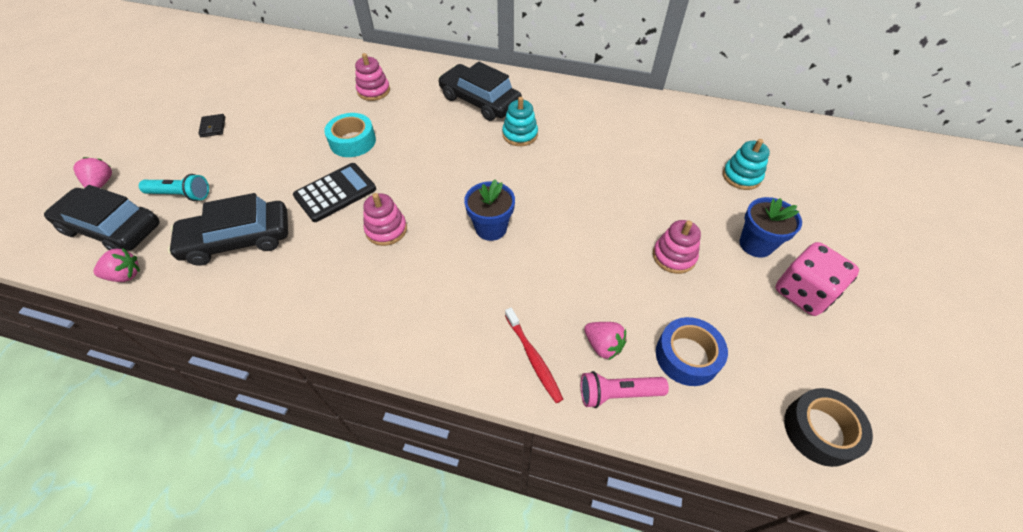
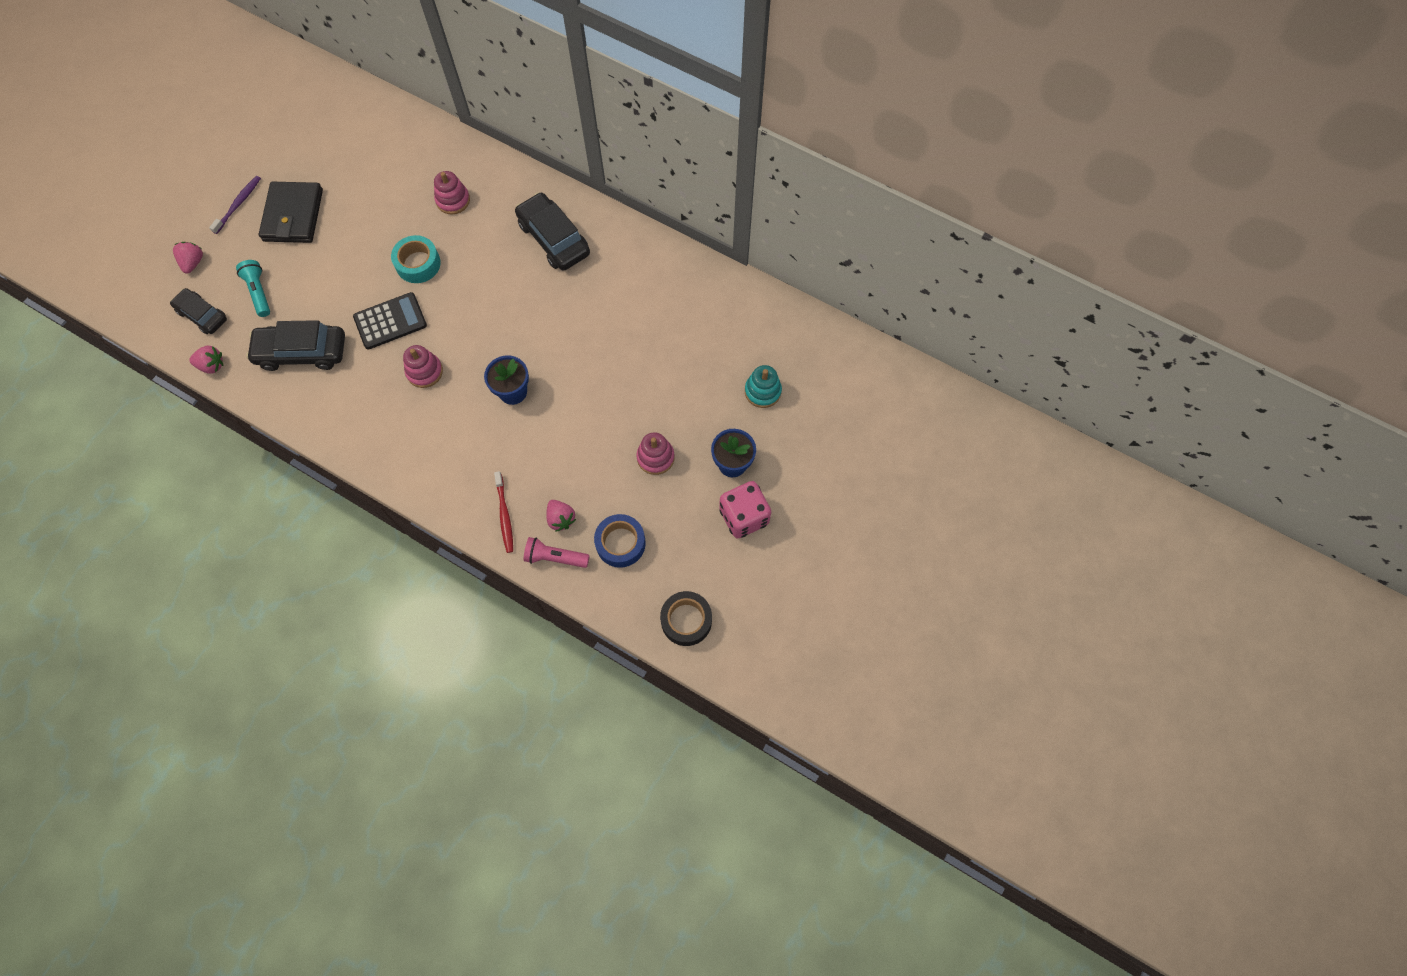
camera: 15 degrees right, 15 degrees up
(112, 228) = (202, 315): black car -> black car, size x0.64
(152, 128) = (238, 204): none -> purple toothbrush
(181, 195) = (259, 292): turquoise flashlight -> turquoise flashlight turned 135 degrees counterclockwise
(213, 127) = (293, 215): black wallet -> black wallet, size x2.41
(520, 134) = (577, 292): turquoise stacking toy -> none

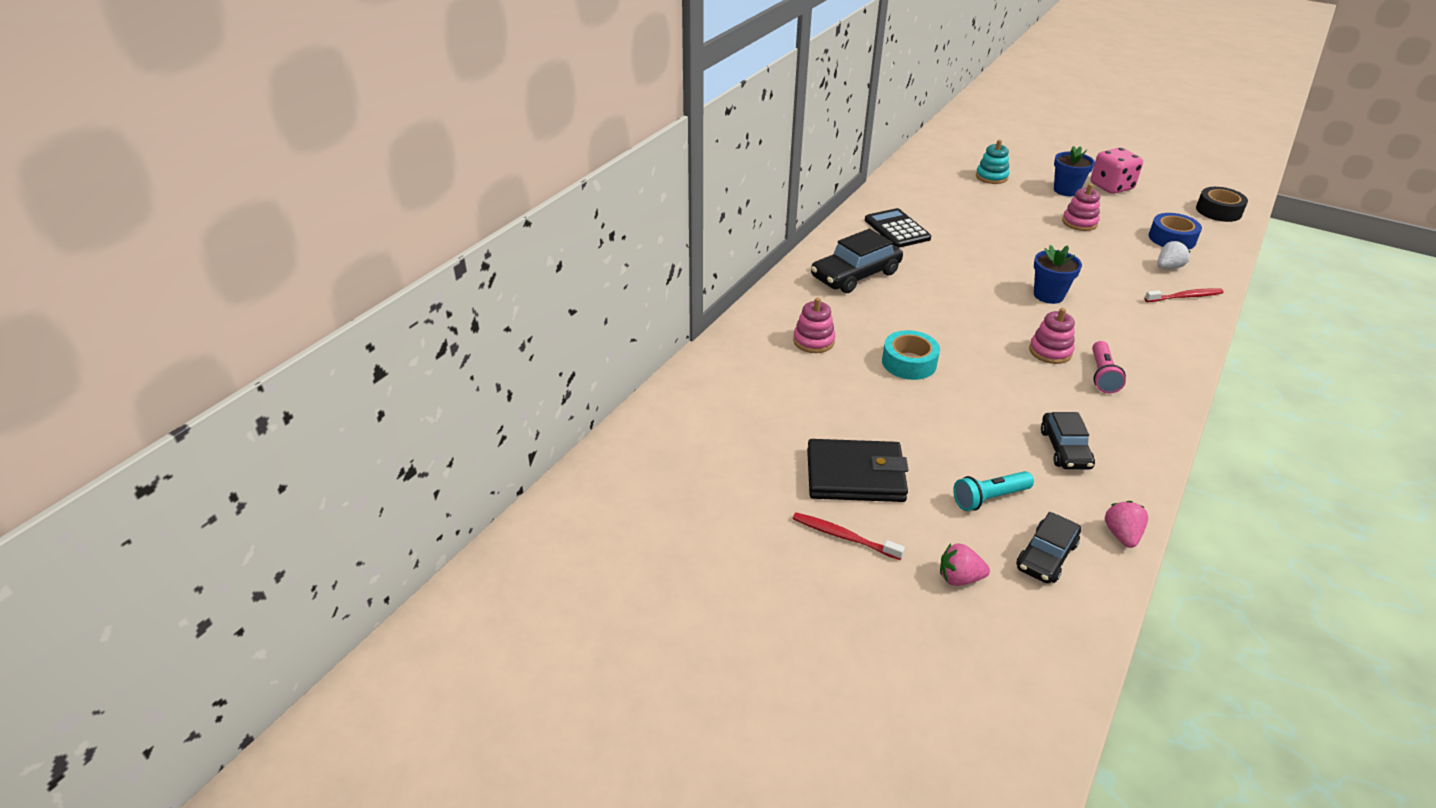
camera: 90 degrees left, 30 degrees down
(238, 204) = (843, 536): purple toothbrush -> red toothbrush
(302, 352) = (1065, 449): black car -> black car, size x0.64
(390, 321) = (994, 379): black calculator -> black calculator (897, 229)
(555, 557) = (1208, 269): pink flashlight -> pink flashlight (1102, 375)
(561, 519) = (1168, 267): pink strawberry -> white strawberry

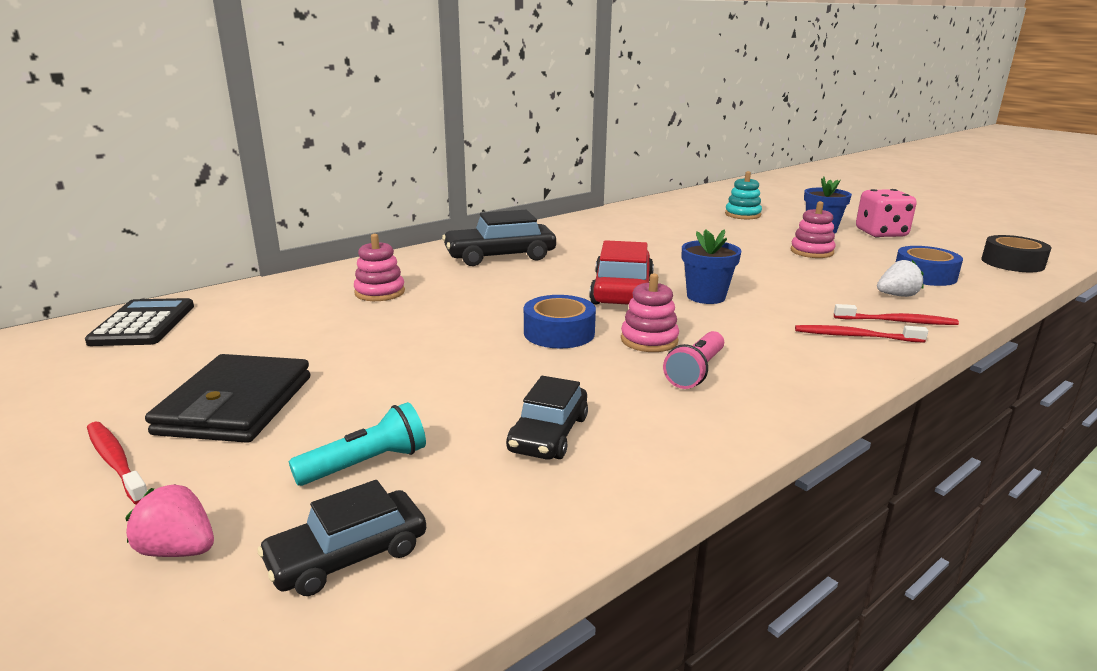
camera: 20 degrees right, 15 degrees down
(855, 475) = (236, 405): black wallet -> black wallet turned 75 degrees clockwise
(897, 229) = (590, 234): black calculator -> black calculator (143, 324)
(909, 363) = (458, 323): turquoise tape -> none
(986, 357) = (559, 333): none -> blue tape
(987, 301) = (622, 291): none -> red car
(989, 498) = (366, 464): turquoise flashlight -> turquoise flashlight turned 150 degrees clockwise
(1121, 535) = (506, 558): pink strawberry -> none
(1170, 318) = (855, 336): none -> red toothbrush

